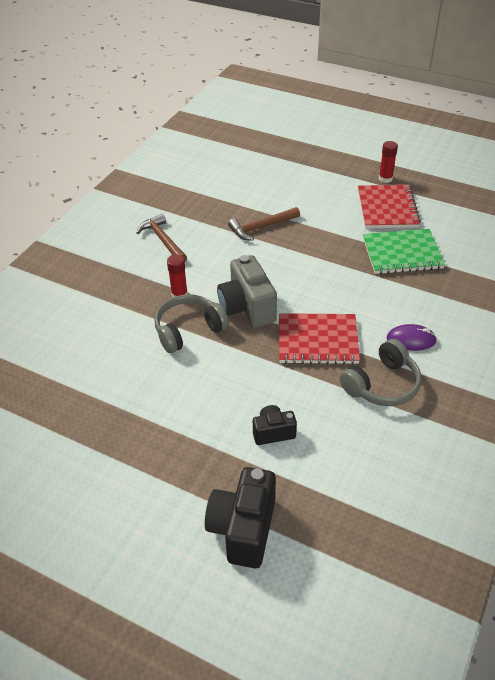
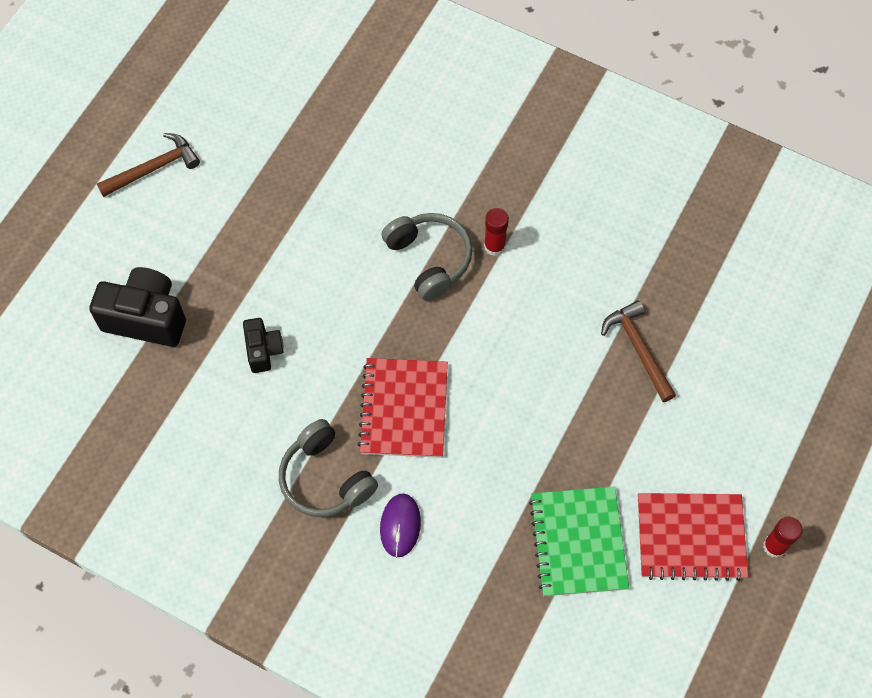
camera: 90 degrees right, 20 degrees up
(163, 240) = (607, 221): brown hammer -> brown hammer (154, 168)
(247, 307) = (467, 327): grey camera -> none

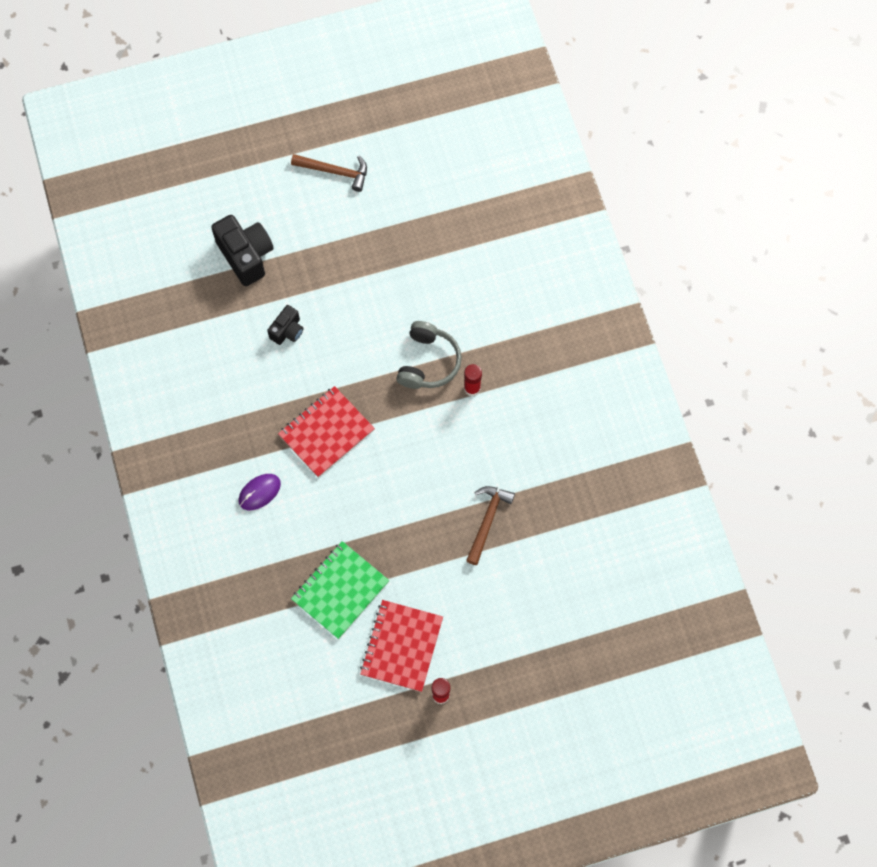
camera: 45 degrees right, 5 degrees up
(325, 478) = (248, 431): grey headphones -> none
(690, 537) = (401, 646): red notebook -> red notebook turned 60 degrees clockwise

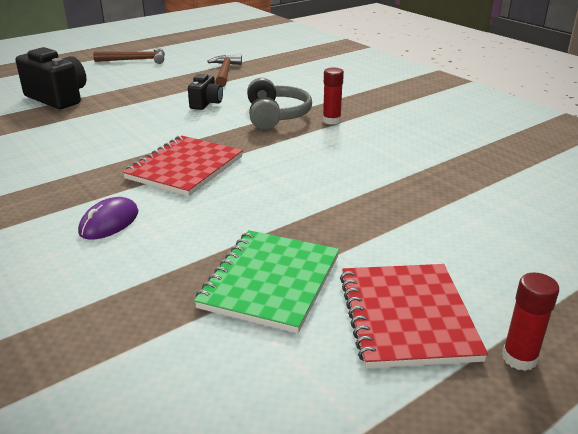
camera: 20 degrees left, 40 degrees down
(287, 331) = (114, 123): black camera -> black camera (206, 103)
(487, 521) = (423, 187): brown hammer -> brown hammer (225, 72)

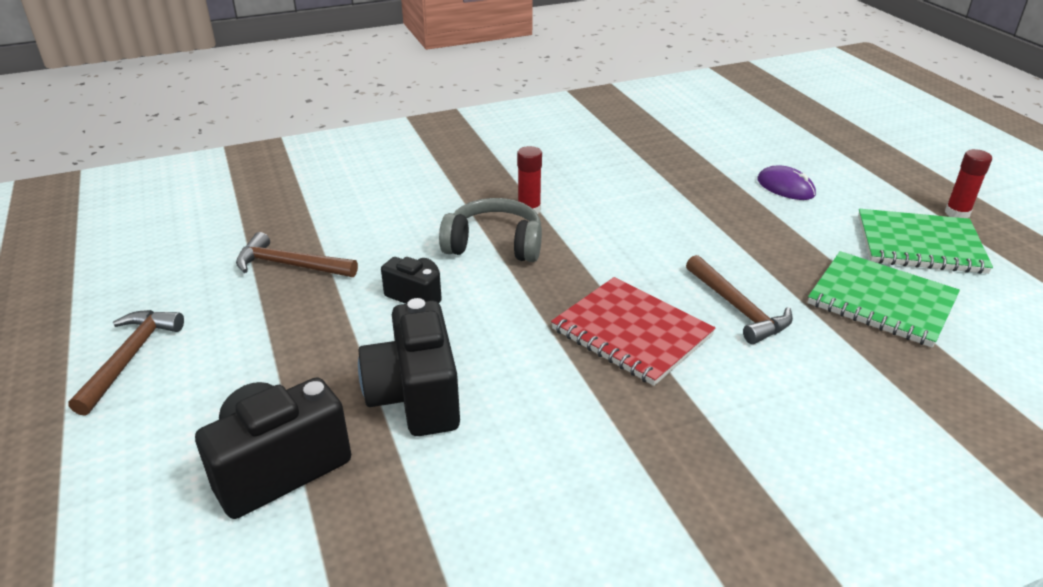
camera: 75 degrees left, 5 degrees up
(109, 222) = (769, 403): purple mouse -> purple mouse (785, 187)
(110, 116) = (415, 397): none -> black camera
(230, 206) = (737, 308): none -> brown hammer
(407, 316) = (919, 244): red notebook -> green notebook

